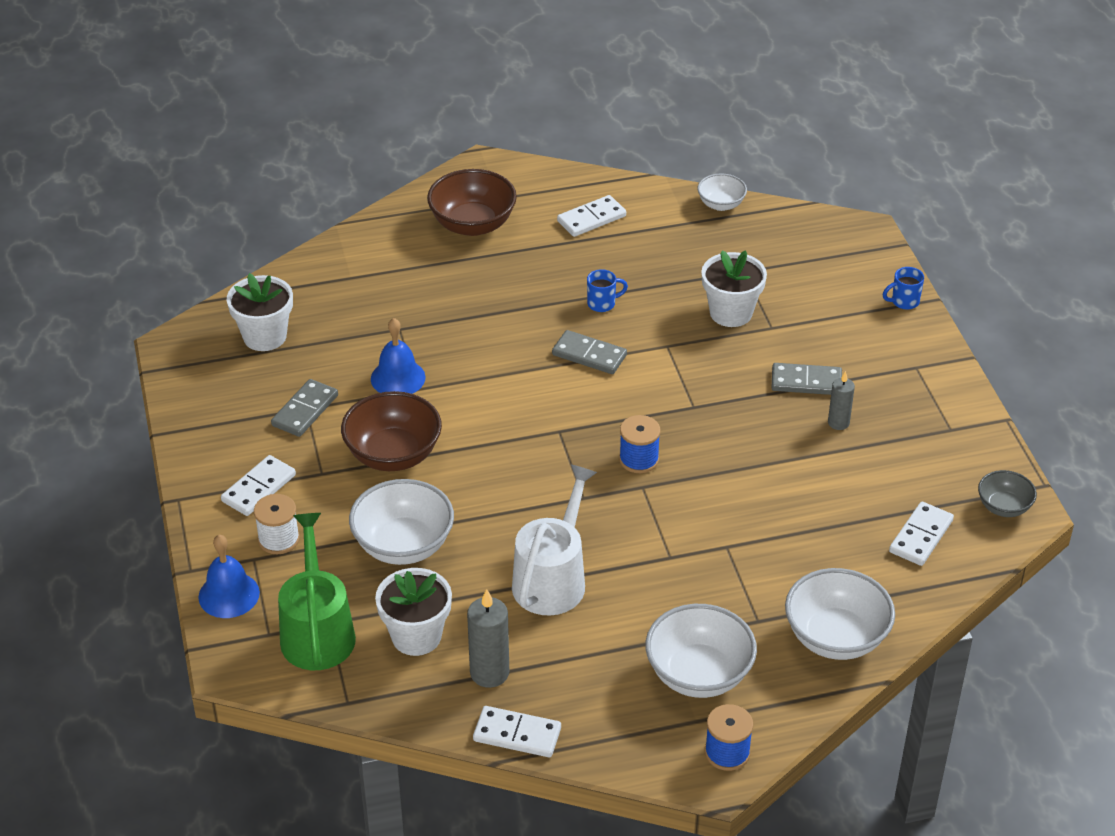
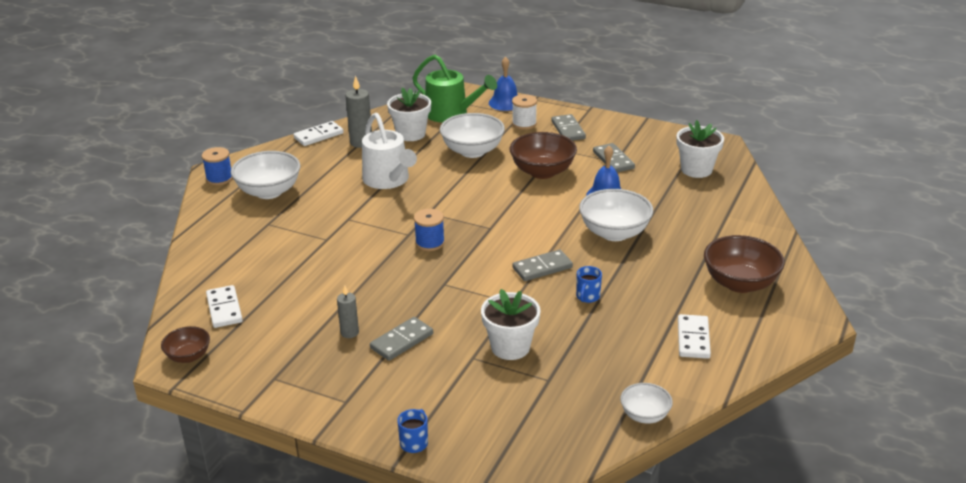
camera: 130 degrees right, 10 degrees down
(258, 488) = (568, 130): white domino -> grey domino
(835, 637) = (218, 240): white bowl -> white bowl (614, 233)
(1003, 507) = (188, 356): grey bowl -> brown bowl

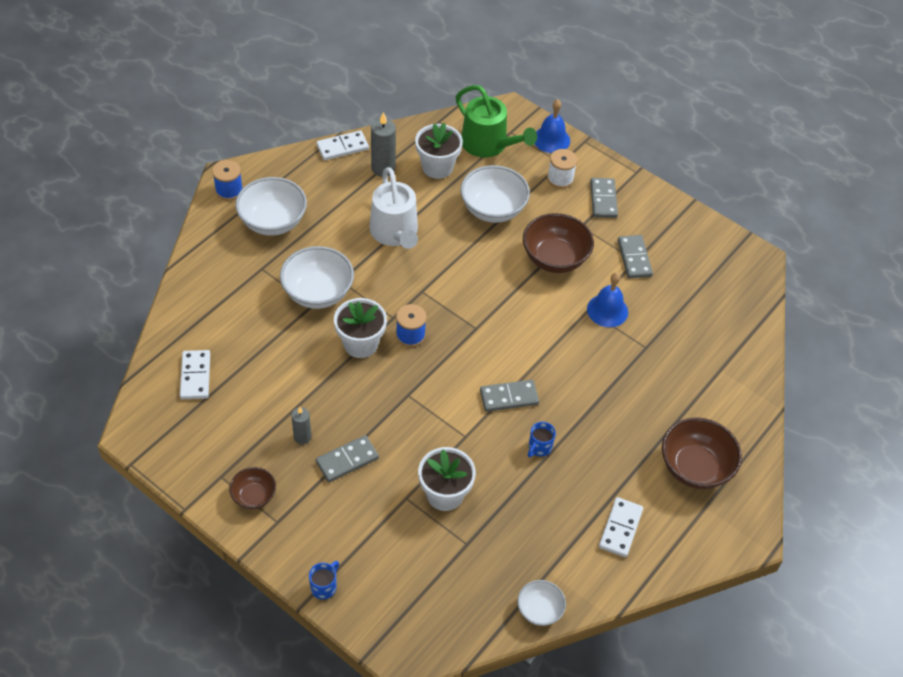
camera: 10 degrees right, 20 degrees up
(188, 356) = (151, 429): brown bowl -> brown bowl (254, 496)
(614, 233) = (596, 366): white bowl -> white bowl (318, 293)
(696, 170) = (716, 294): white flower pot -> white flower pot (360, 344)

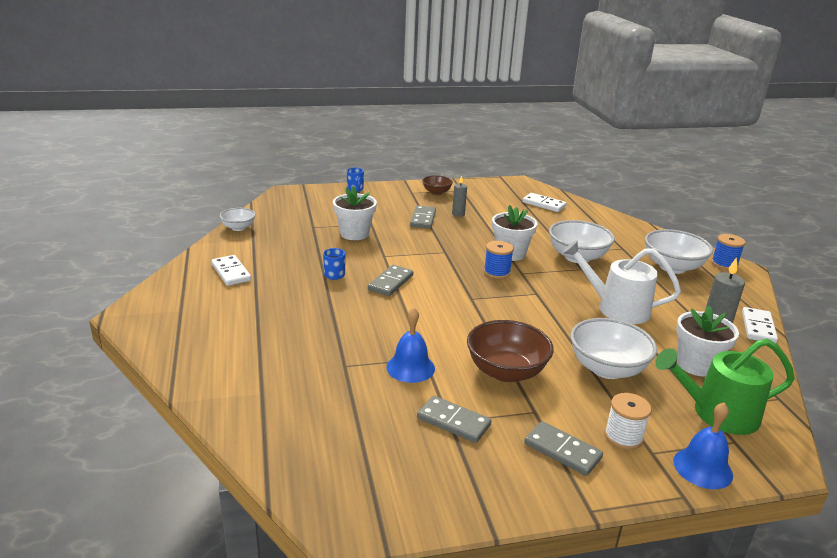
camera: 130 degrees right, 25 degrees down
(695, 467) = (212, 324): brown bowl -> none

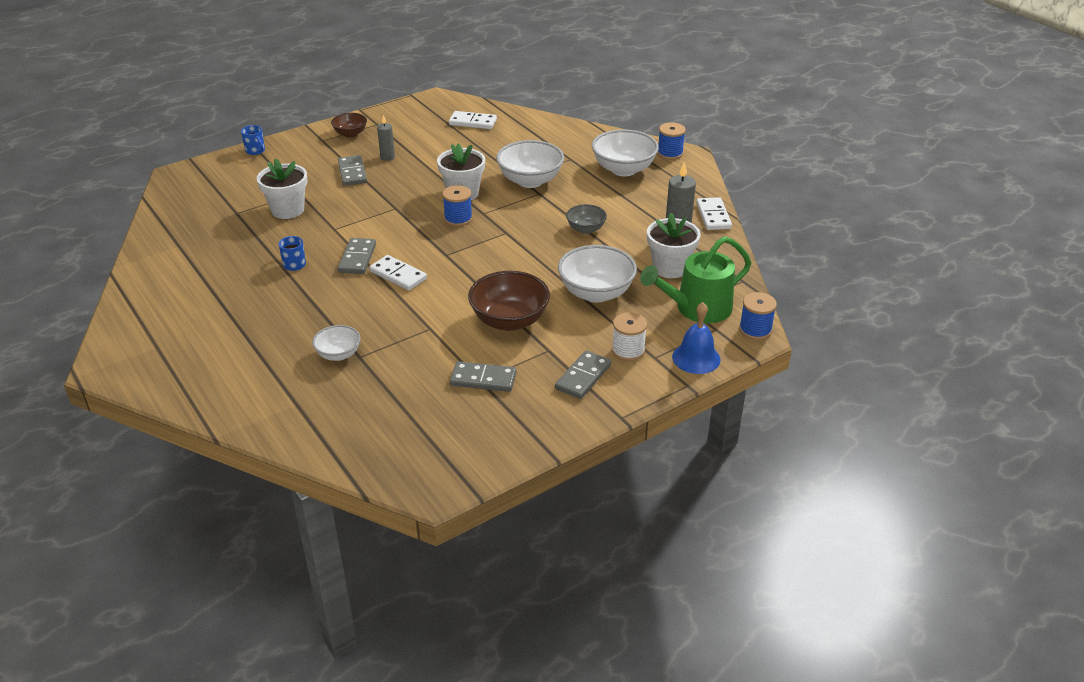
camera: 20 degrees left, 10 degrees up
(231, 272) = (181, 291): white domino -> white domino (398, 275)
(238, 228) = (152, 235): white bowl -> white bowl (338, 354)
(410, 367) = (421, 341): blue bell -> none
(562, 451) = (583, 377): grey domino -> grey domino turned 75 degrees counterclockwise
(617, 308) = (585, 229): white watering can -> grey bowl
(784, 456) = (755, 330): none -> blue spool

